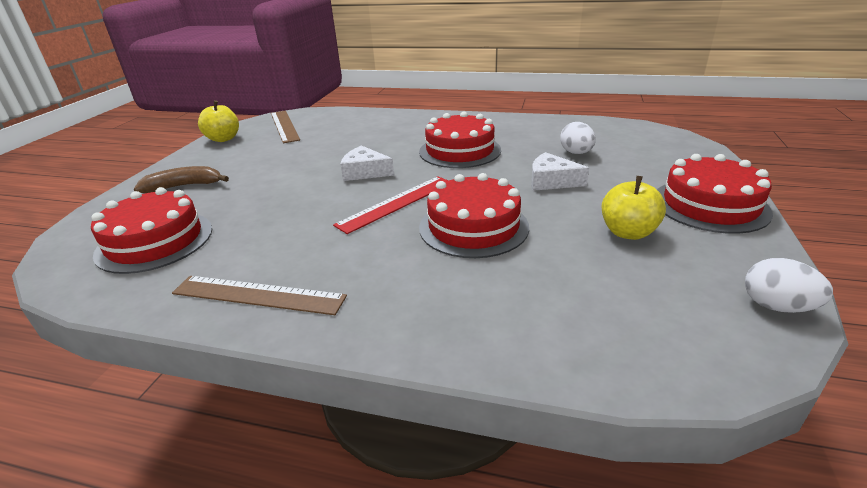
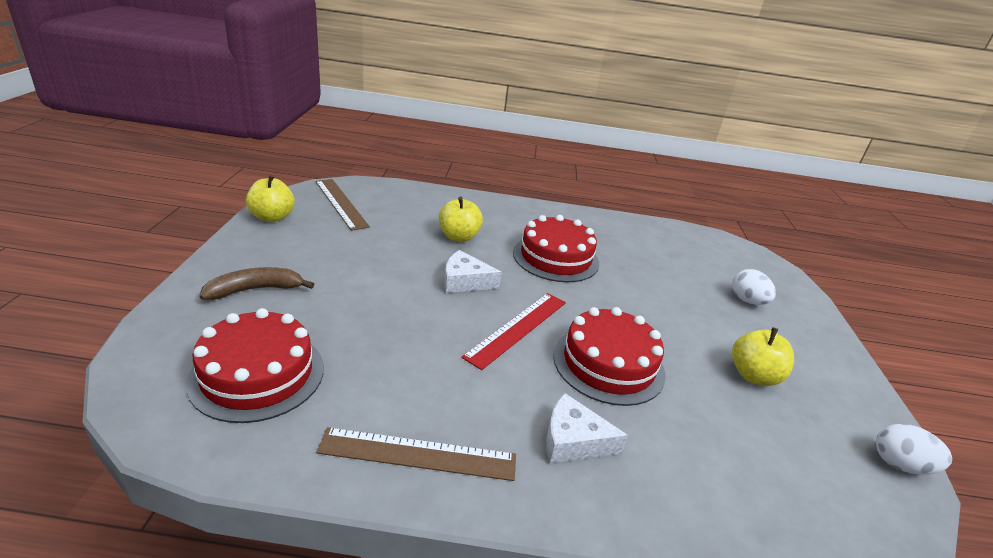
camera: 15 degrees left, 0 degrees up
(375, 142) = (459, 237): none -> yellow apple
(551, 181) = (662, 306): white cheese -> white cheese (573, 441)
(576, 153) = (672, 269): white egg -> white egg (747, 301)
(710, 205) = (812, 344): red cake -> none

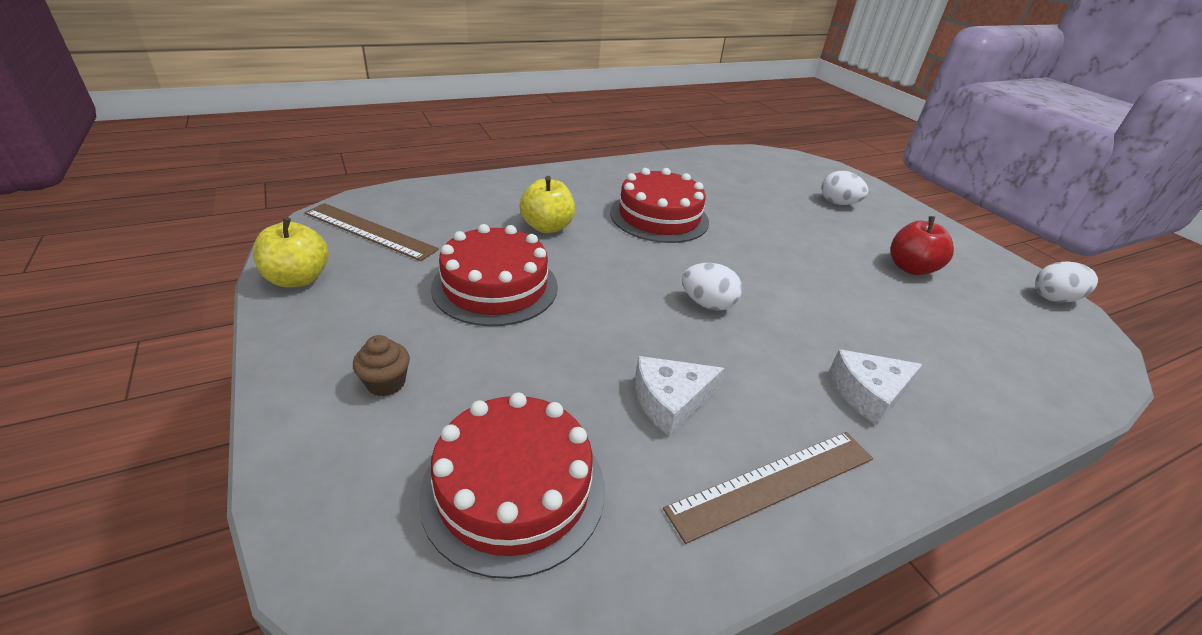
camera: 30 degrees left, 5 degrees up
(255, 290) = (386, 383): brown banana -> brown cupcake
(465, 281) = (607, 274): white cheese -> white cheese (670, 401)
(517, 328) = (707, 304): red ruler -> white egg
(608, 364) = (812, 305): red cake -> red cake (495, 286)
(753, 376) = (910, 268): yellow apple -> red apple

